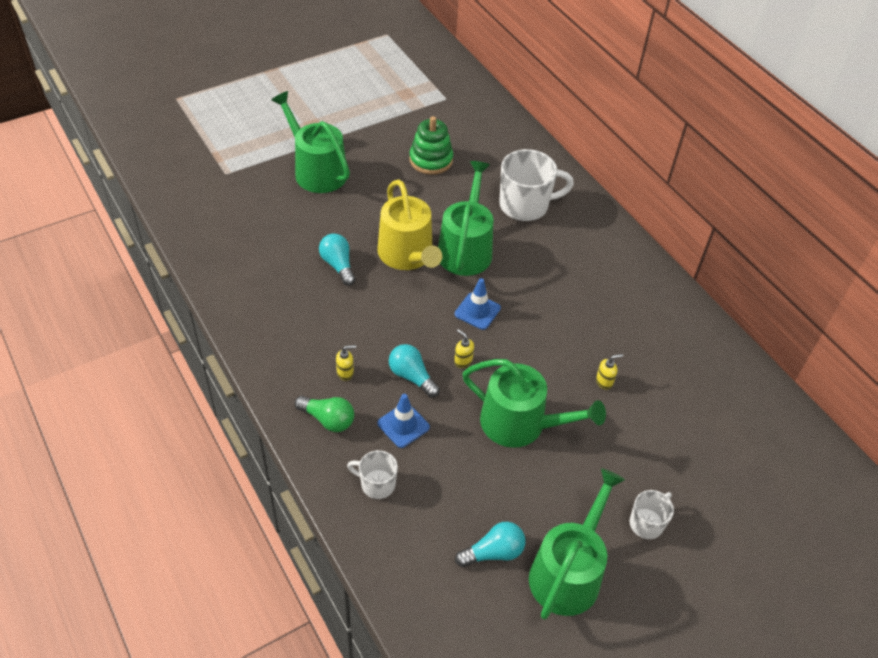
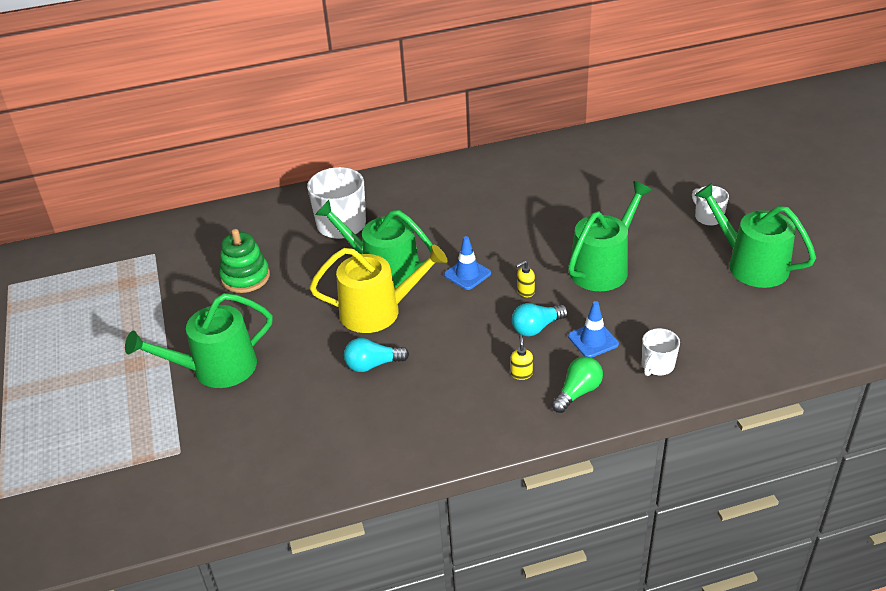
camera: 70 degrees left, 10 degrees down
(493, 552) = (732, 302): turquoise light bulb -> none
(604, 381) = (567, 213): yellow soap dispenser -> none

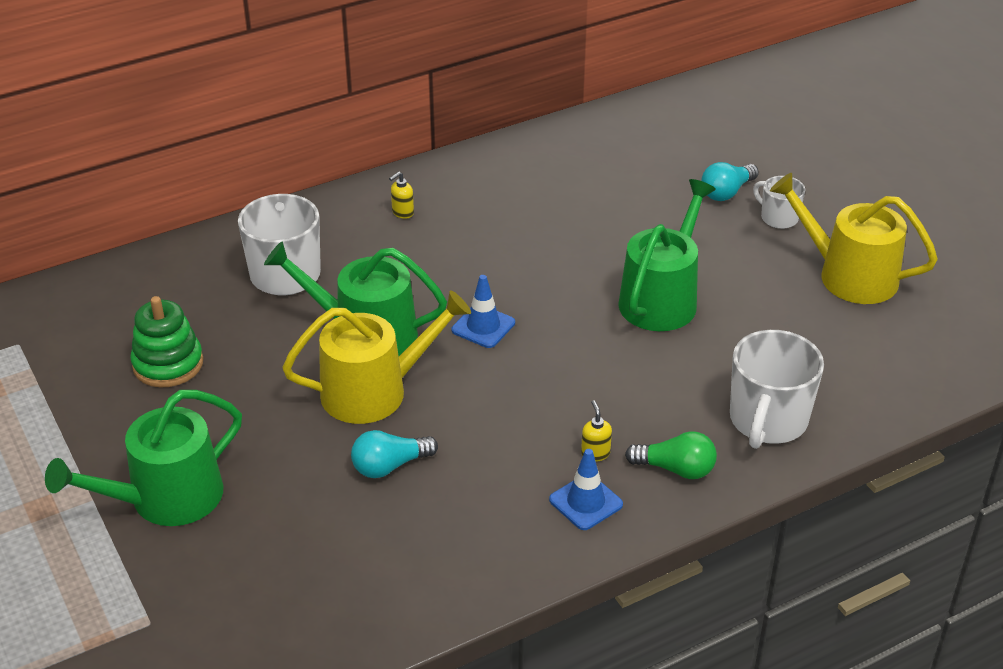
camera: 15 degrees left, 0 degrees up
(525, 292) = (568, 342): yellow soap dispenser -> yellow soap dispenser (402, 213)
(536, 328) = (597, 389): turquoise light bulb -> turquoise light bulb (727, 192)
(577, 392) = (675, 469): green light bulb -> green light bulb turned 75 degrees clockwise
(593, 340) = (676, 397): blue traffic cone -> blue traffic cone (586, 502)
(657, 366) = (767, 421): white mug -> white mug, size x1.82
(751, 264) = (848, 275): green watering can -> yellow watering can

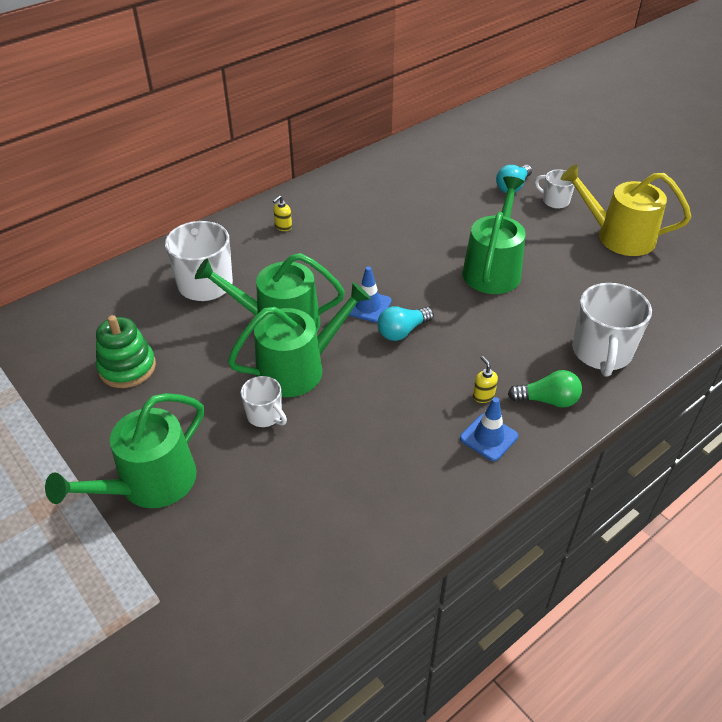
camera: 10 degrees left, 5 degrees up
(319, 441) = (265, 415): none -> white mug
(374, 391) = (298, 368): yellow watering can -> green watering can
(390, 466) = (327, 429): turquoise light bulb -> turquoise light bulb (402, 331)

